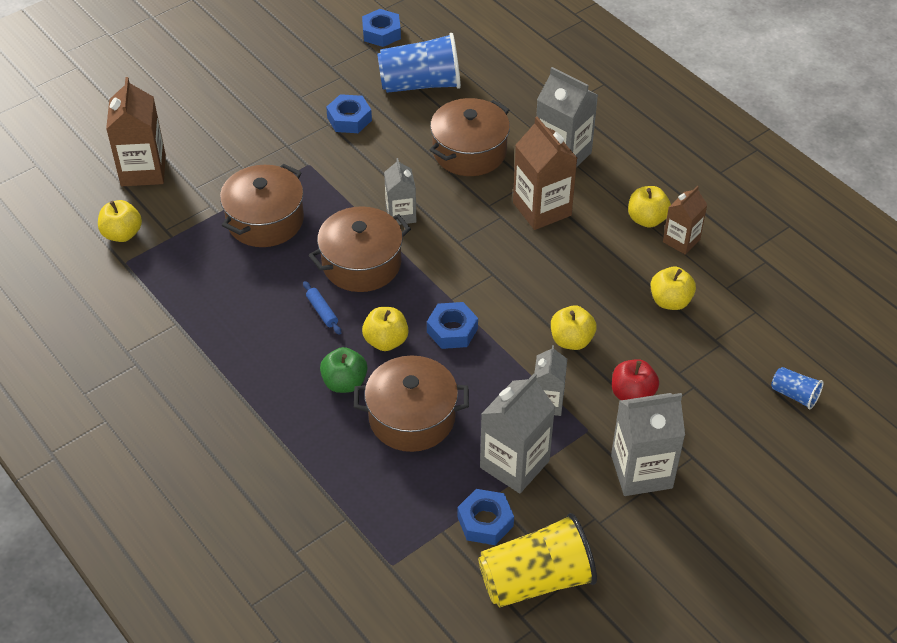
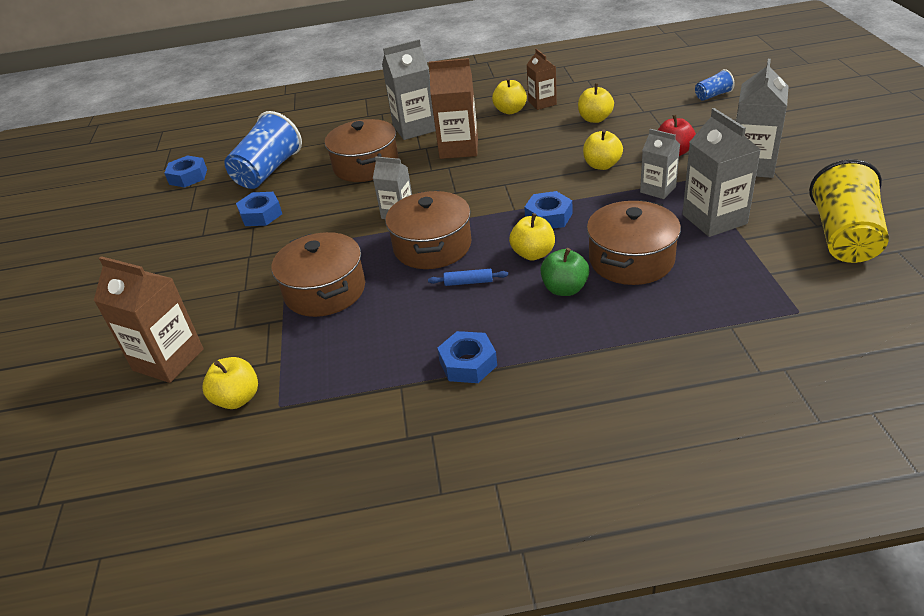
camera: 55 degrees left, 10 degrees down
(485, 521) = (770, 248): blue nut -> blue nut (468, 363)

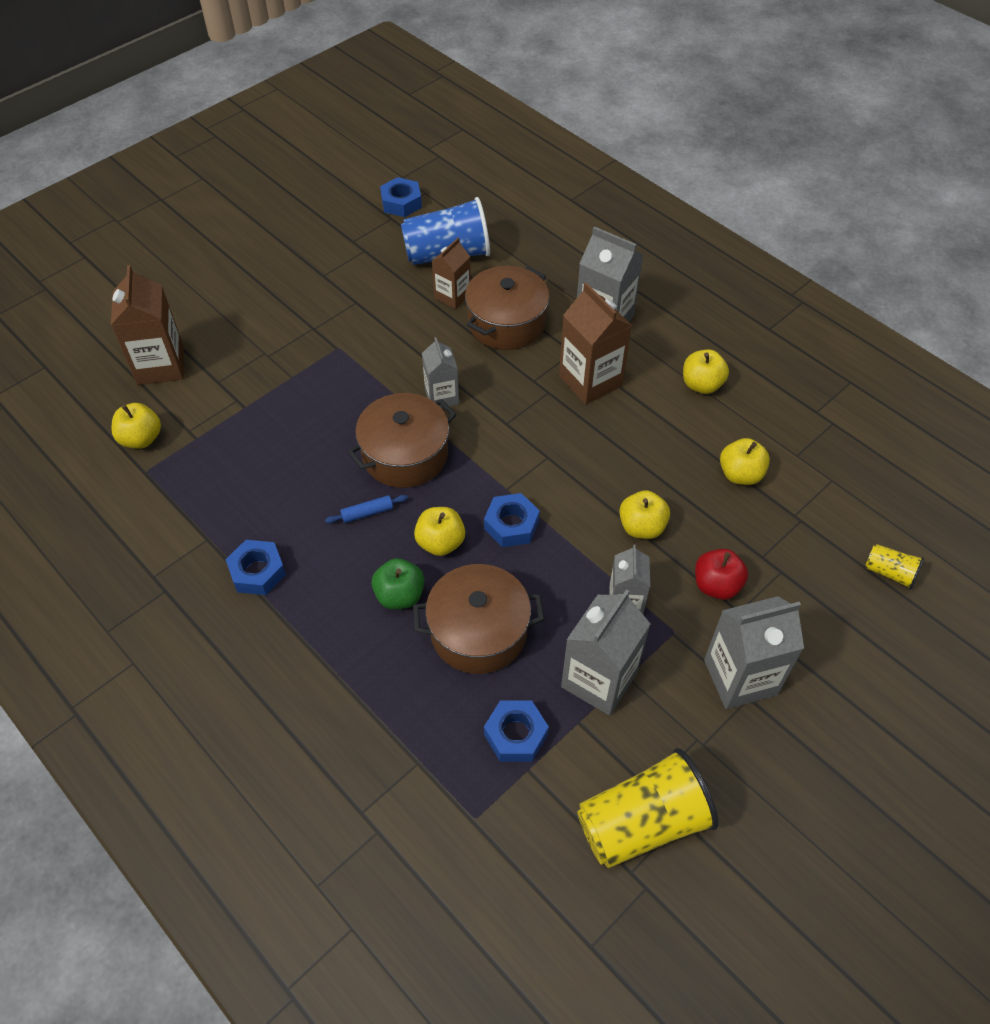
camera: 50 degrees right, 15 degrees up
(261, 214) = (377, 295): blue nut -> blue nut (516, 735)
(325, 291) = (296, 413): brown pot -> none
(468, 282) = (367, 513): blue rolling pin -> blue rolling pin turned 75 degrees counterclockwise
(542, 103) = (741, 406): brown carton -> brown carton (452, 296)
(713, 95) = (889, 573): blue cup -> yellow cup

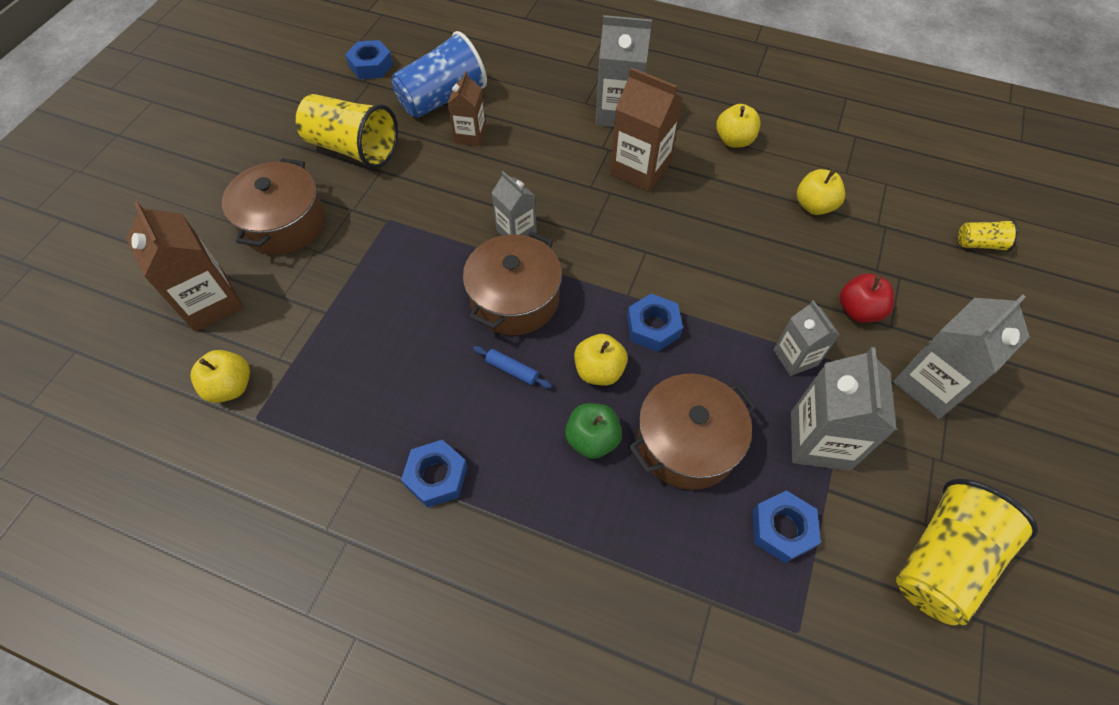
camera: 25 degrees left, 5 degrees up
(343, 274) = (353, 148): none -> yellow cup
(367, 513) = (512, 370): blue rolling pin -> blue rolling pin turned 75 degrees clockwise
(506, 323) = (534, 143): brown pot -> brown pot (284, 223)
(641, 527) = (765, 283): yellow apple -> none

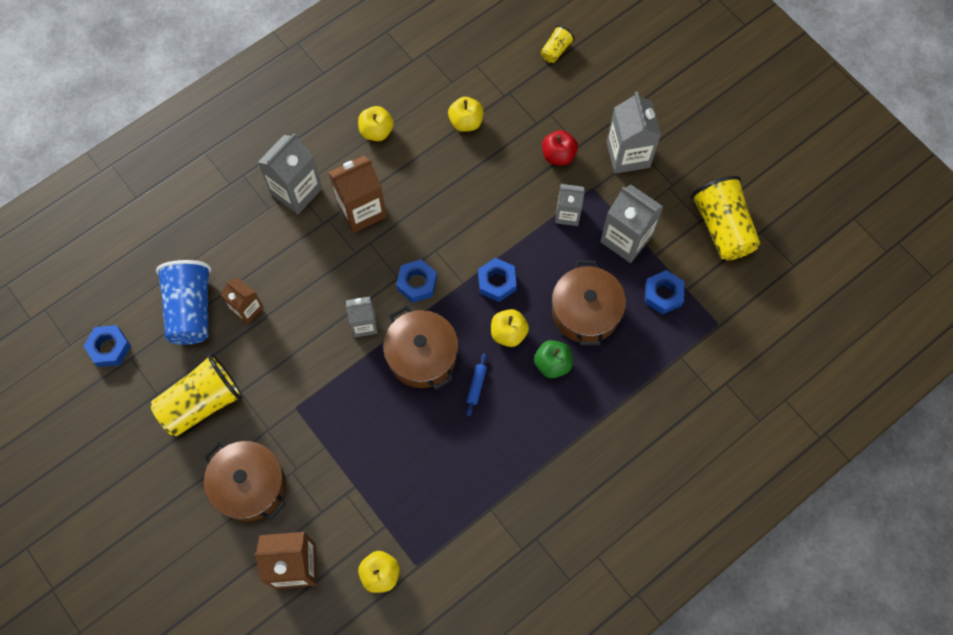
camera: 60 degrees left, 10 degrees up
(436, 476) = (524, 468): blue nut -> blue nut (417, 283)
(512, 370) = (476, 386): blue rolling pin -> blue rolling pin turned 45 degrees counterclockwise

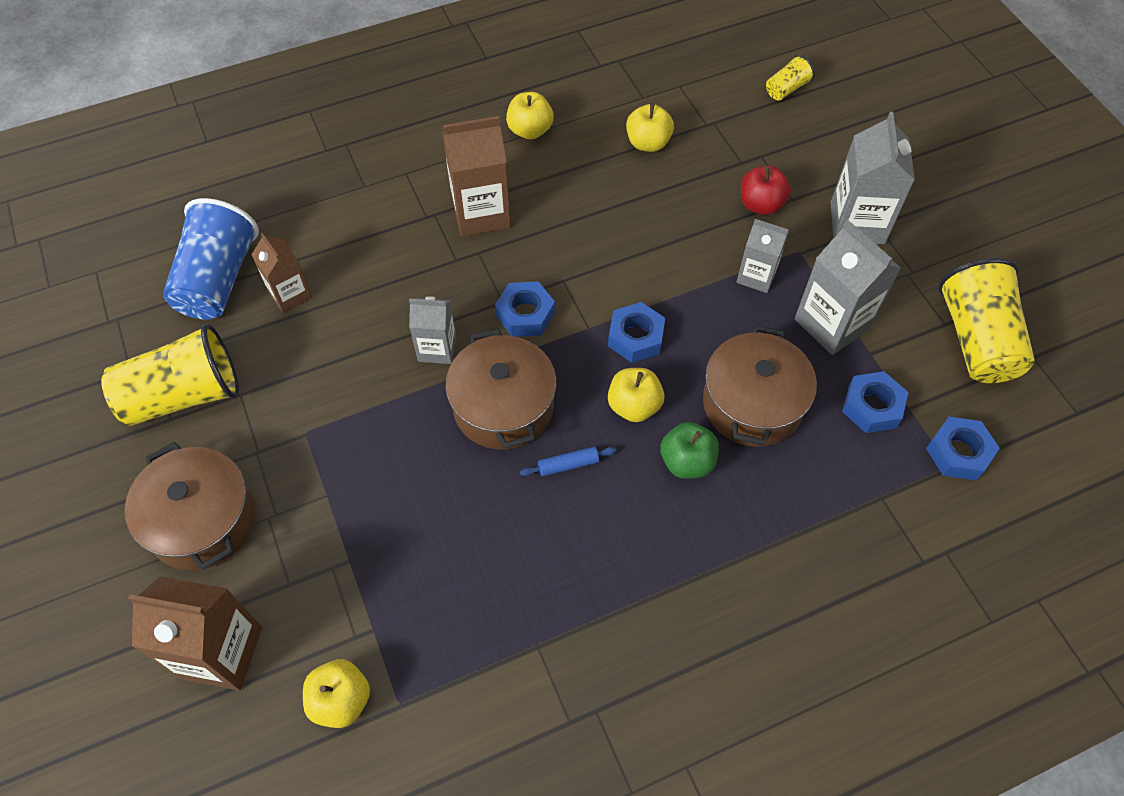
camera: 15 degrees right, 10 degrees down
(109, 348) = (96, 300): blue nut -> blue nut (958, 453)
(296, 191) = (405, 174): grey carton -> none
(476, 386) = (568, 465): blue rolling pin -> blue rolling pin turned 45 degrees clockwise

